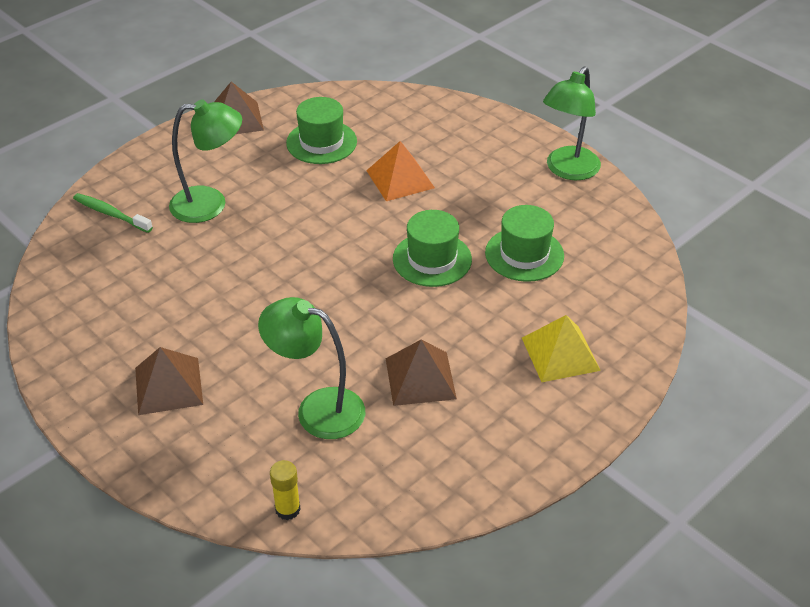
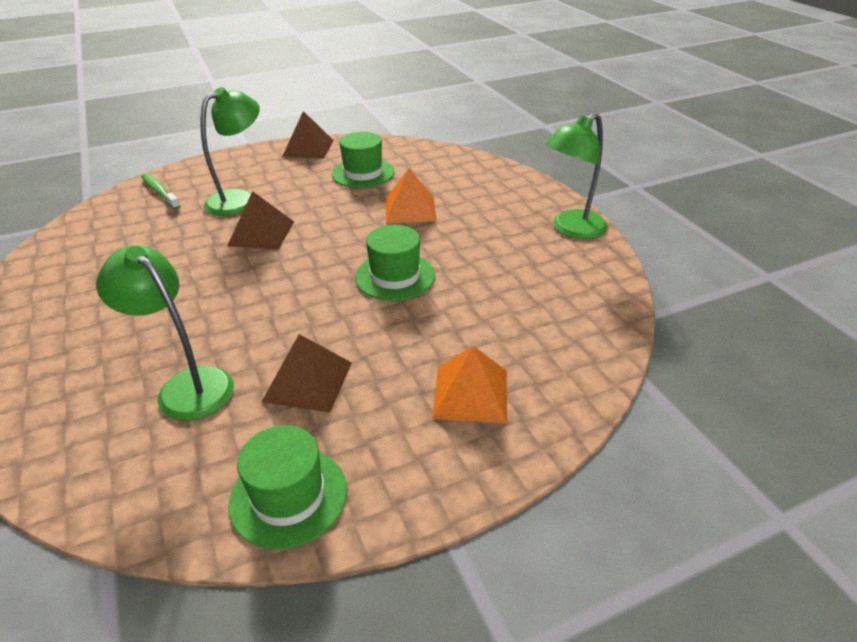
camera: 20 degrees right, 5 degrees down
(168, 385) = (79, 329): brown pyramid -> brown pyramid (261, 233)
(210, 204) = (240, 199): green lamp -> green lamp turned 60 degrees counterclockwise
(288, 509) = (72, 483): yellow glue stick -> none
(524, 254) = (487, 290): green hat -> green hat (288, 496)
(560, 354) = (470, 393): yellow pyramid -> orange pyramid

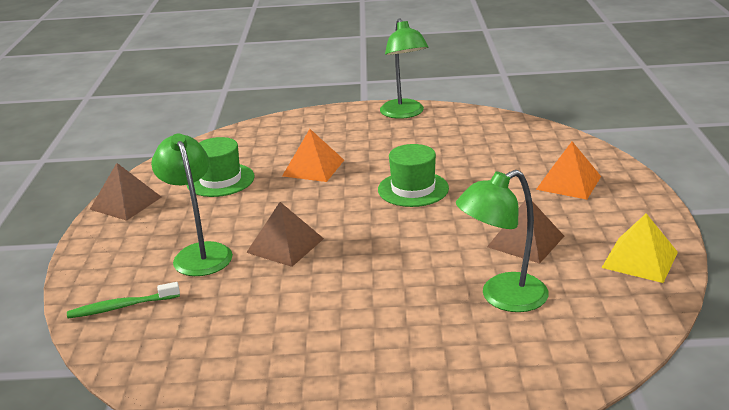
camera: 65 degrees left, 10 degrees down
(288, 496) = (639, 259): green hat -> yellow pyramid

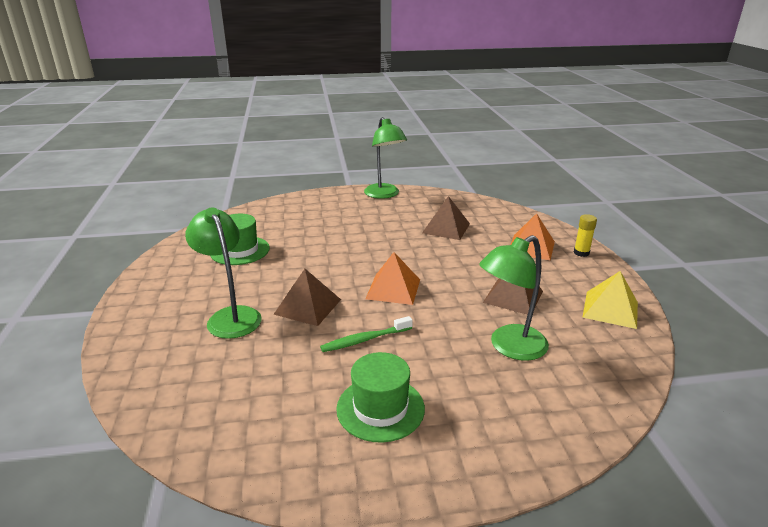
camera: 10 degrees left, 0 degrees up
(122, 307) = (162, 371): green toothbrush -> green toothbrush (365, 339)
(126, 203) = (156, 272): brown pyramid -> brown pyramid (446, 228)
(313, 168) = (319, 239): orange pyramid -> orange pyramid (393, 289)
(413, 189) = (407, 255): green hat -> green hat (380, 408)
(630, 191) = (581, 253): none -> yellow glue stick

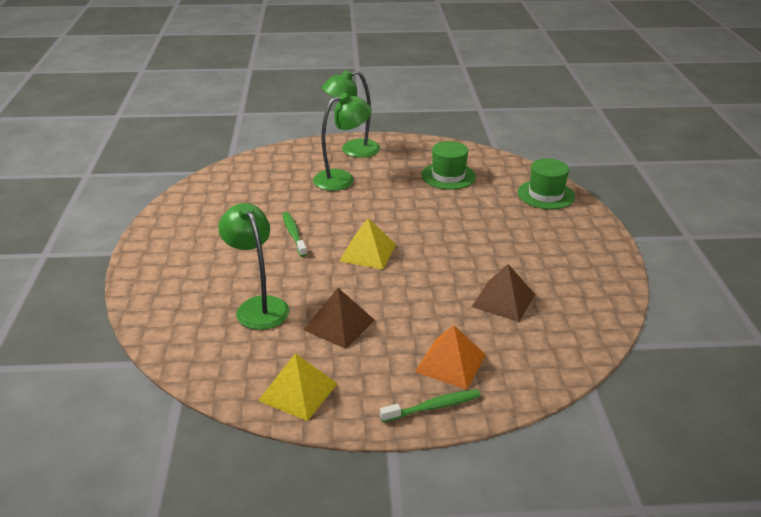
camera: 95 degrees right, 5 degrees up
(307, 306) = (348, 209): brown pyramid -> none
(380, 408) = (214, 237): green hat -> green hat (546, 195)
(384, 195) = (602, 261): green lamp -> green lamp (352, 150)
(393, 289) = (367, 252): orange pyramid -> yellow pyramid
(581, 253) = (432, 407): yellow glue stick -> green toothbrush

